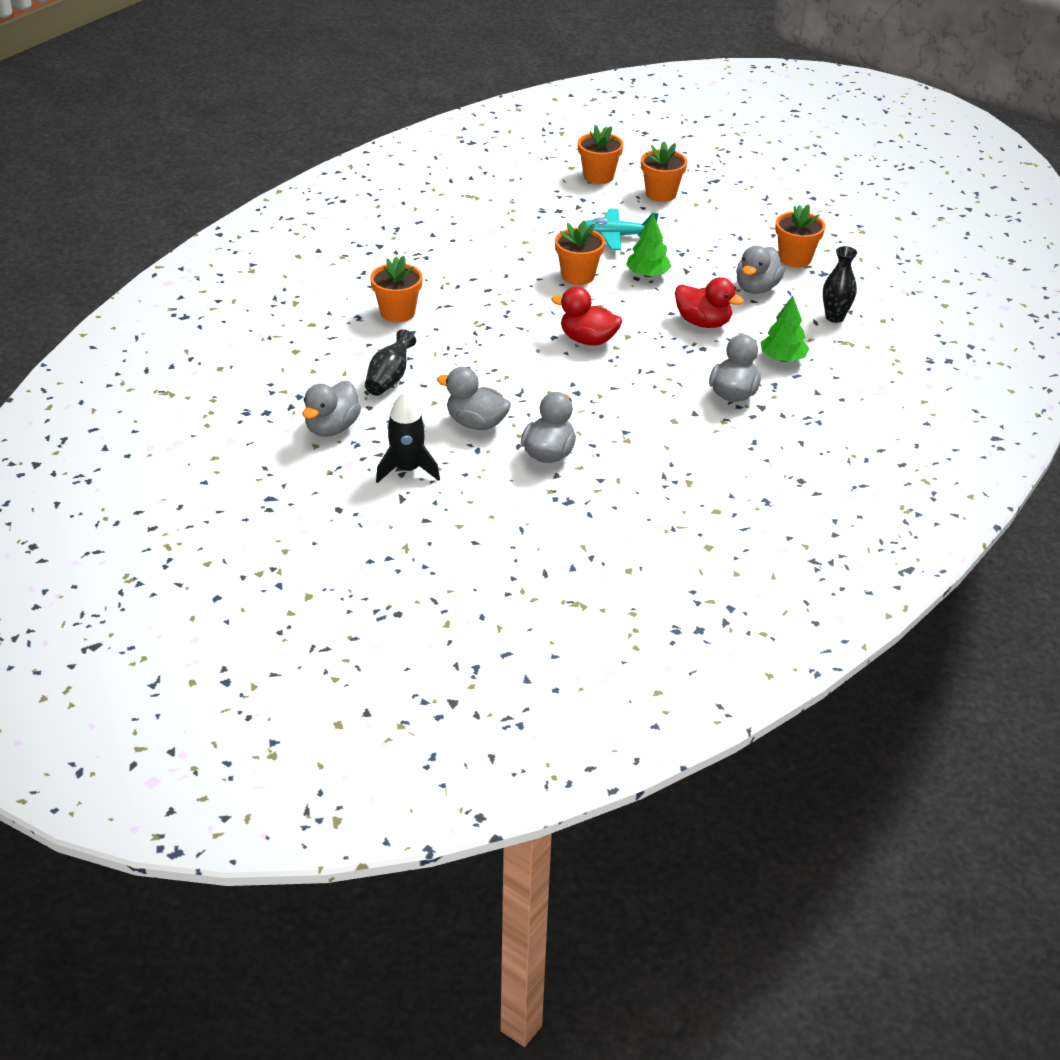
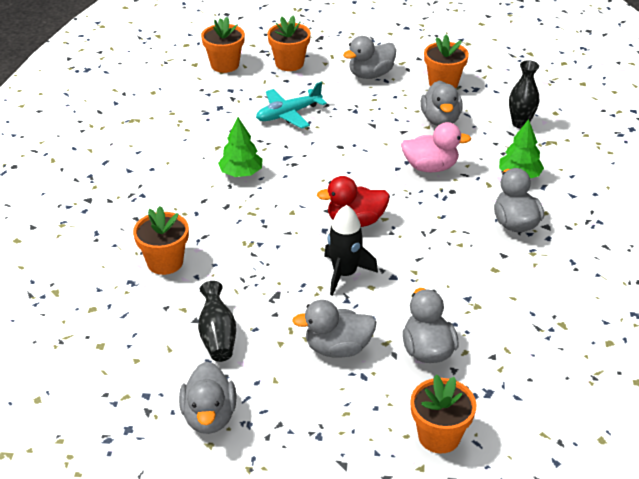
camera: 30 degrees left, 0 degrees up
(407, 469) = (320, 429): black rocket -> black rocket (345, 274)
(578, 276) = (291, 163): orange flower pot -> orange flower pot (439, 436)
(647, 274) = (346, 140): green tree -> green tree (241, 173)
(703, 323) = (430, 167): red duck -> pink duck
(730, 228) = (370, 75): none -> grey duck

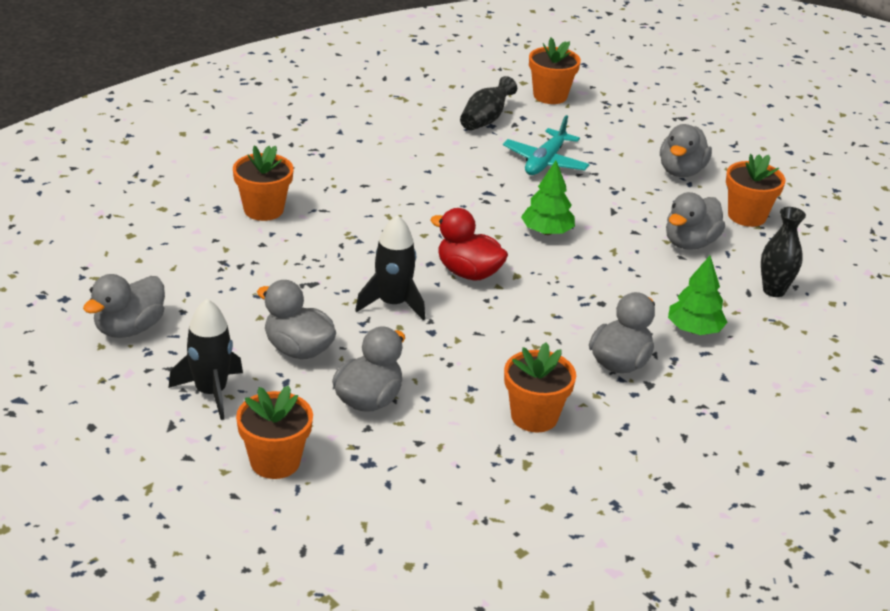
camera: 40 degrees right, 5 degrees down
(217, 336) = (221, 282): black vase -> black vase (485, 120)
(241, 173) = (428, 183): green tree -> green tree (547, 232)
(288, 114) = (545, 162): turquoise plane -> turquoise plane turned 75 degrees counterclockwise
(289, 63) = (614, 123): orange flower pot -> orange flower pot (534, 416)
(331, 420) = (211, 392): none -> black rocket
(370, 75) = (681, 171): grey duck -> grey duck turned 75 degrees counterclockwise
(430, 167) = (612, 273): pink duck -> none

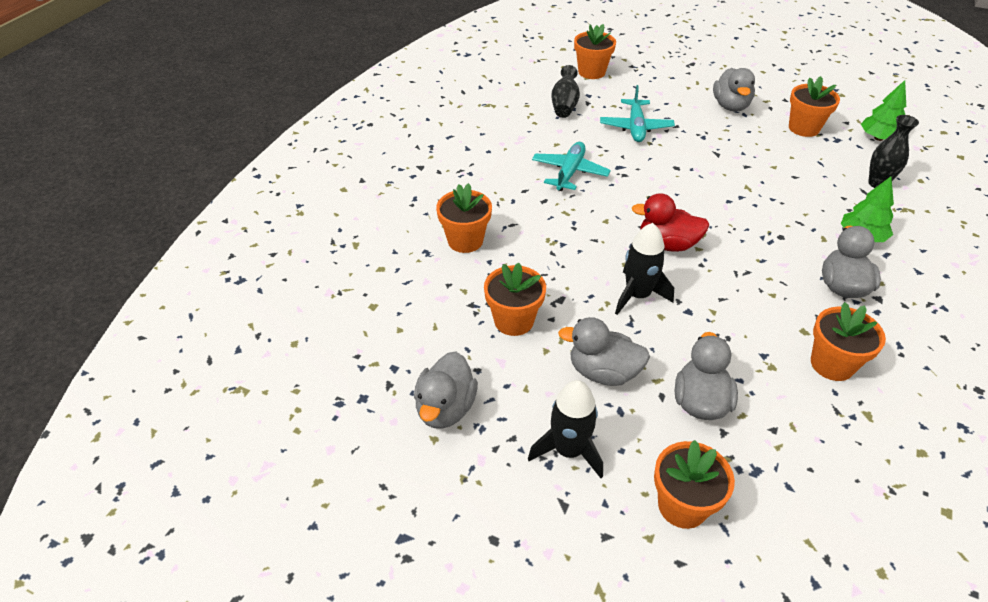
camera: 20 degrees left, 10 degrees up
(251, 286) = (514, 321): none -> orange flower pot
(428, 182) = (569, 172): none -> turquoise plane
(547, 232) = (689, 187): green tree -> green tree (878, 138)
(690, 243) = (790, 163): grey duck -> none

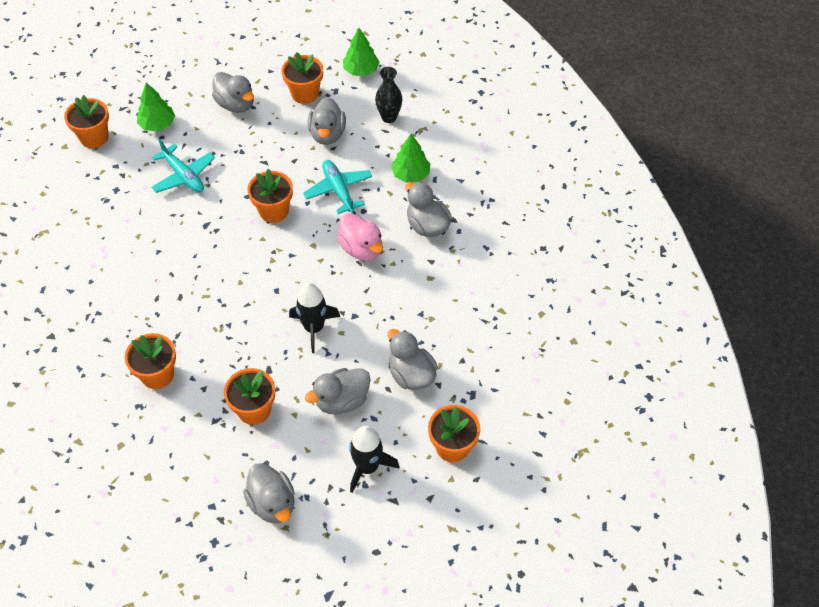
camera: 45 degrees left, 10 degrees up
(564, 105) = (106, 190): black vase -> none
(569, 172) = (174, 257): turquoise plane -> turquoise plane (338, 190)
(649, 87) = (157, 124): none -> green tree
(667, 244) = (298, 271): red duck -> none
(749, 264) = (361, 249): none -> pink duck
(798, 165) = (327, 134): none -> grey duck
(832, 364) = (461, 290): orange flower pot -> orange flower pot (273, 211)

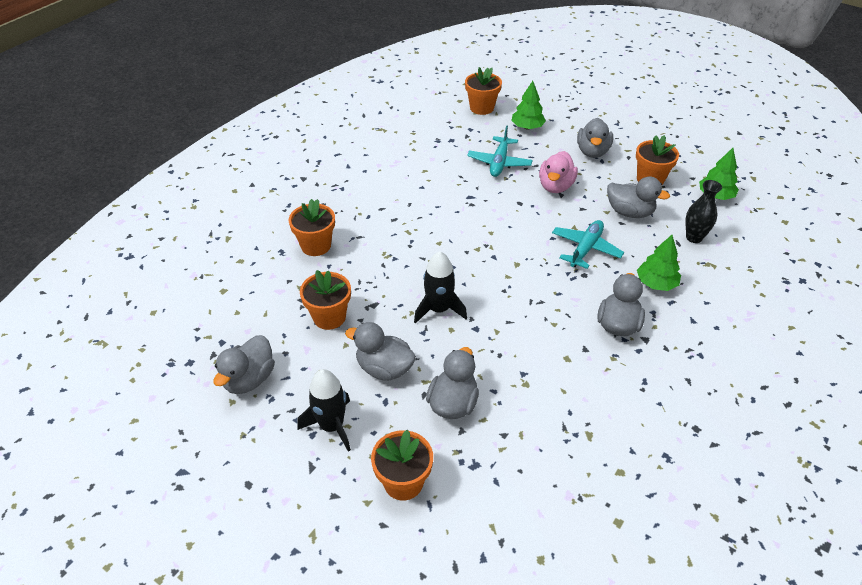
camera: 55 degrees right, 10 degrees down
(273, 211) = (523, 224): orange flower pot -> none
(327, 134) = (629, 212): grey duck -> grey duck turned 120 degrees counterclockwise
(361, 249) = (546, 295): pink duck -> pink duck (555, 186)

